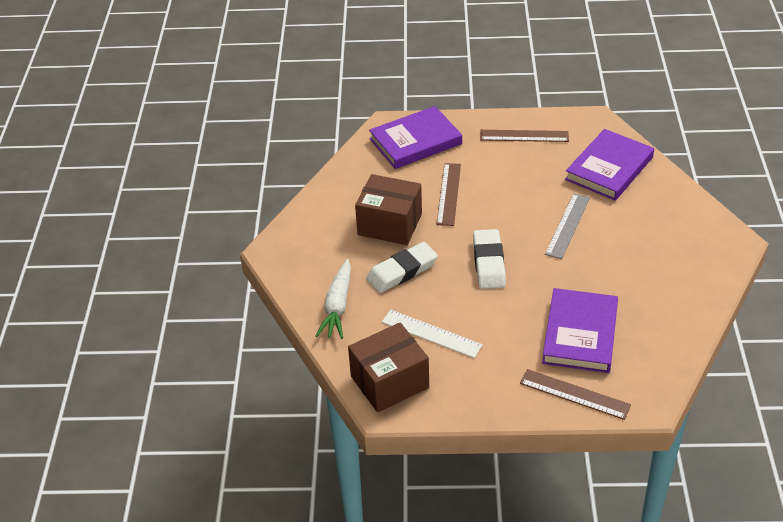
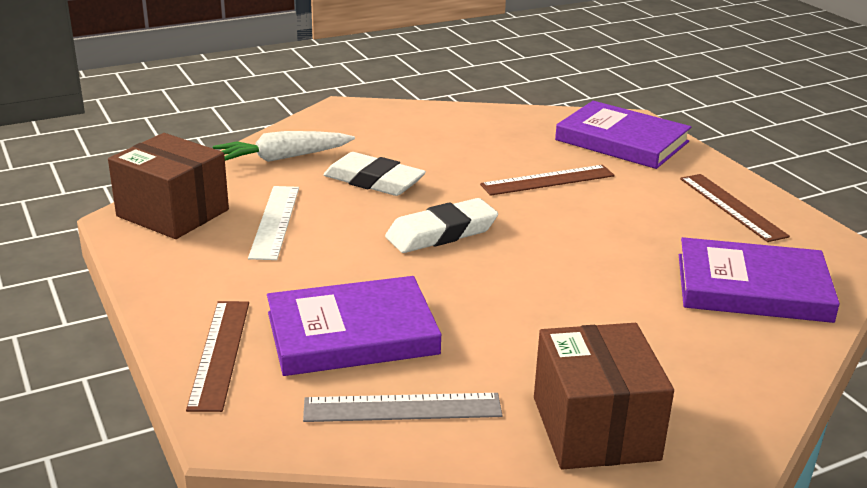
camera: 60 degrees right, 15 degrees down
(390, 224) = (451, 157): brown box -> brown box (595, 428)
(567, 225) = (579, 277): grey ruler -> grey ruler (402, 408)

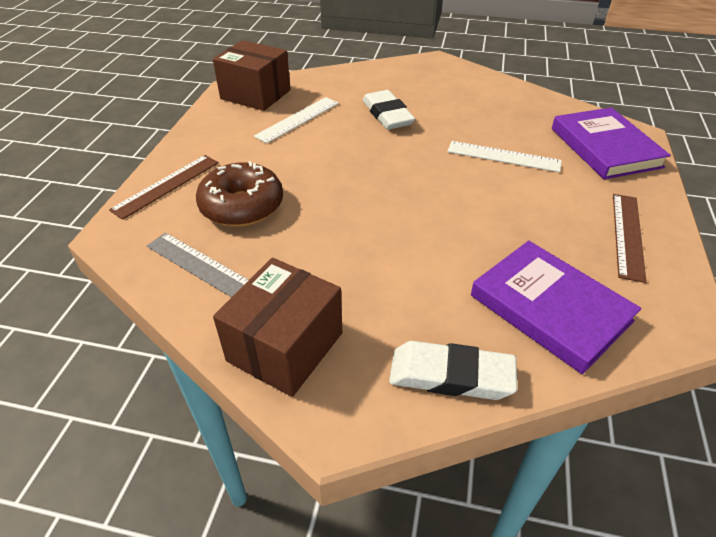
camera: 40 degrees right, 15 degrees up
(173, 213) = (255, 94): brown box -> brown box turned 45 degrees counterclockwise
(282, 158) = (355, 81): white carrot -> none
(352, 333) = (242, 206): purple book -> brown donut
(441, 233) = (380, 165): white eraser -> white eraser (451, 375)
(547, 180) = (503, 156): brown ruler -> white ruler

